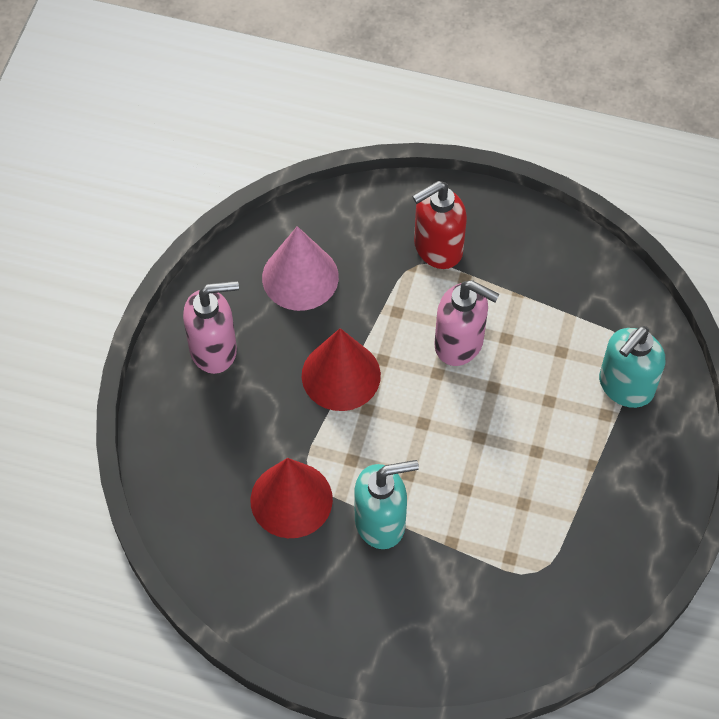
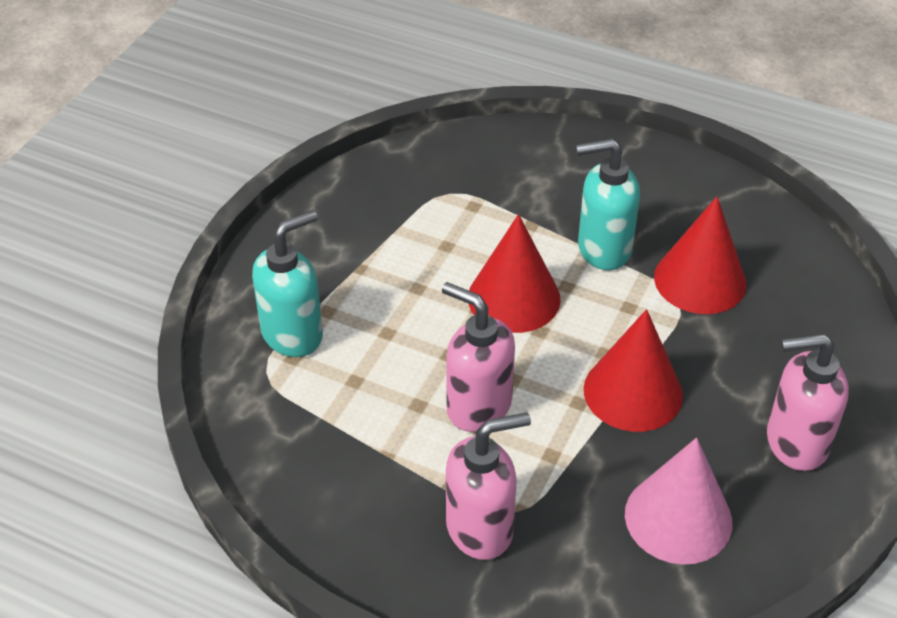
camera: 170 degrees left, 15 degrees down
(437, 248) = (480, 528): red soap dispenser -> pink soap dispenser
(451, 453) = (514, 298): none -> red cone

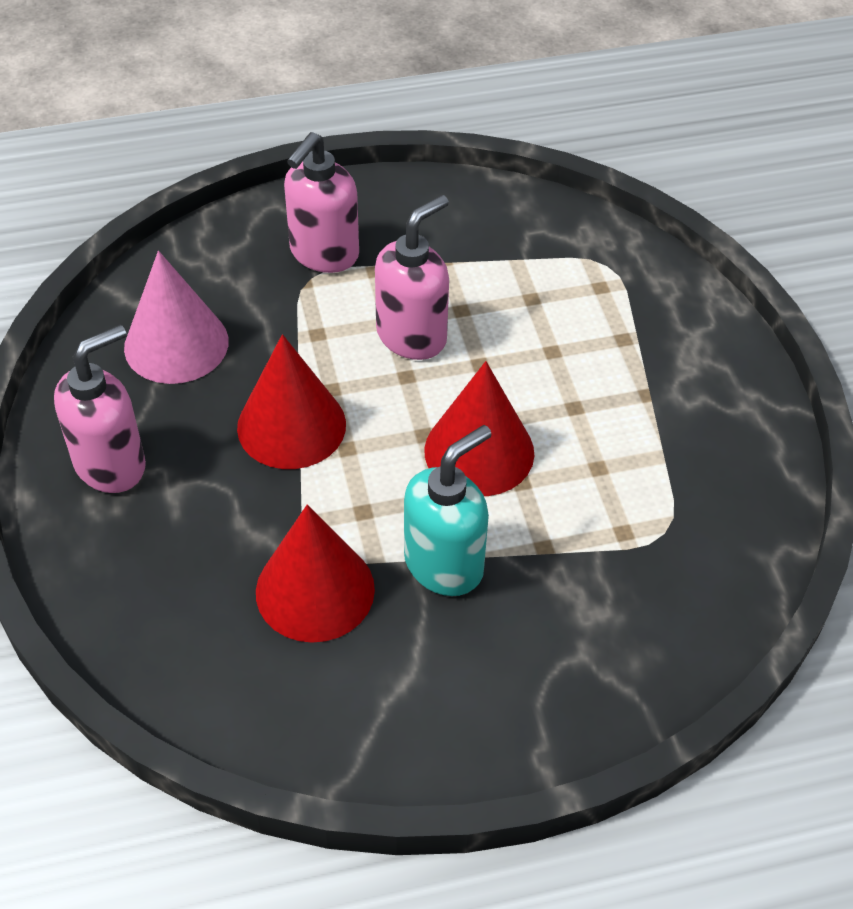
camera: 140 degrees right, 5 degrees up
(293, 334) = (624, 303): turquoise soap dispenser -> none
(478, 406) = (412, 336): pink soap dispenser -> pink soap dispenser turned 45 degrees counterclockwise

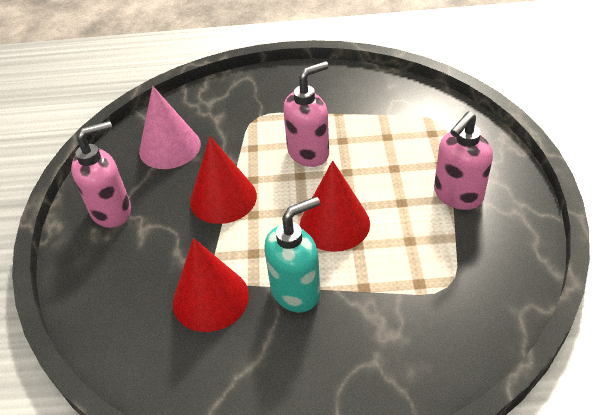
camera: 15 degrees right, 5 degrees down
(323, 254) = (268, 104): pink soap dispenser -> pink soap dispenser (457, 195)

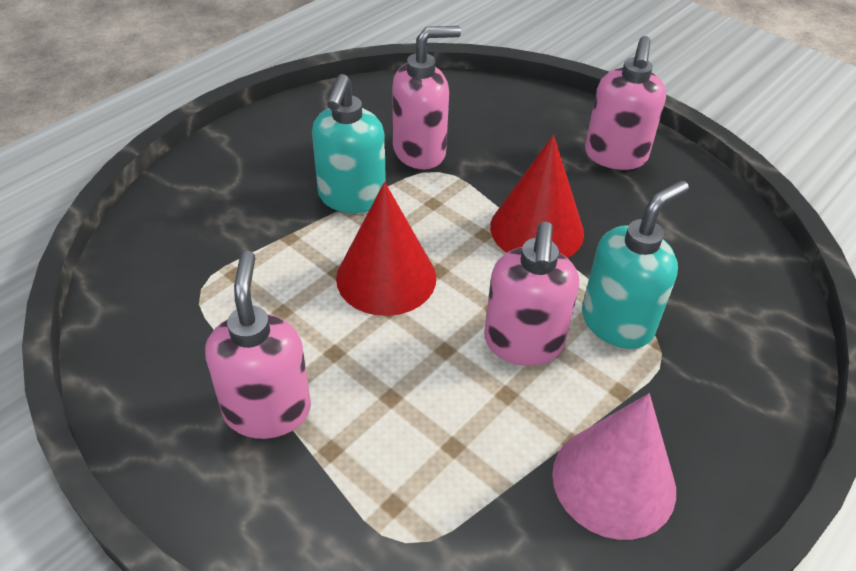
camera: 130 degrees right, 0 degrees up
(170, 147) = (682, 242): pink cone -> pink cone (614, 481)
(210, 298) = (420, 152): red cone -> pink soap dispenser
(256, 136) = (617, 323): none -> turquoise soap dispenser

